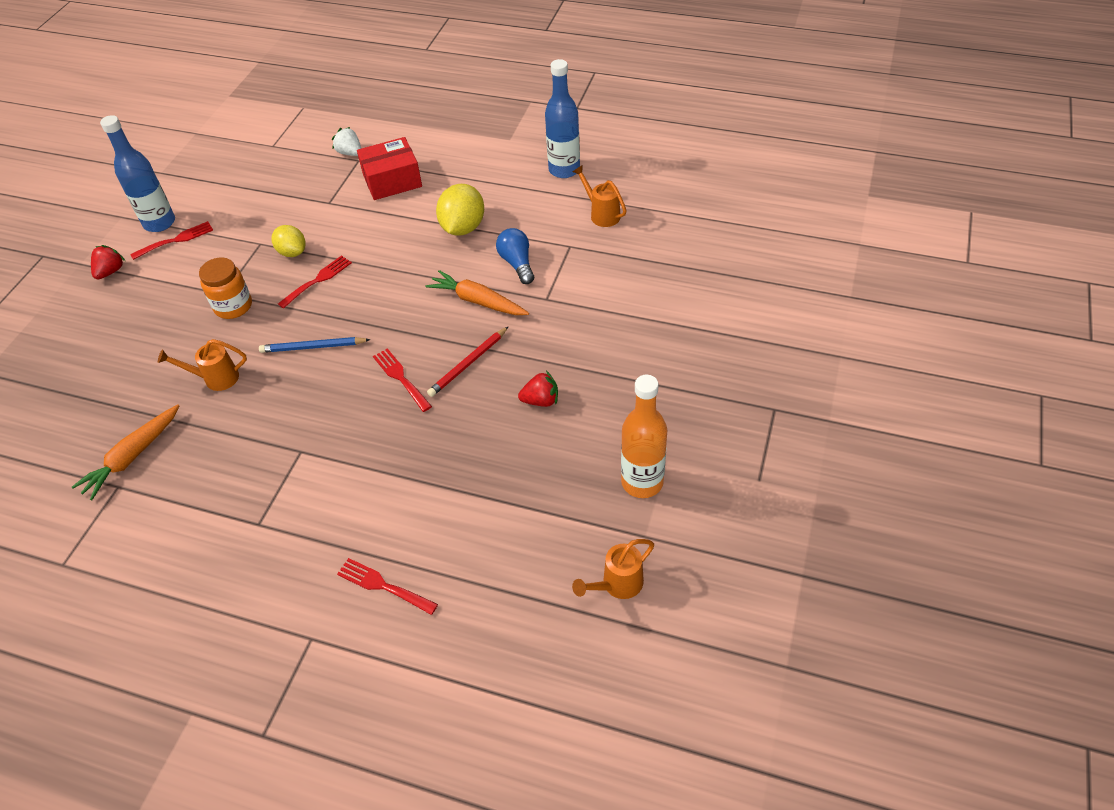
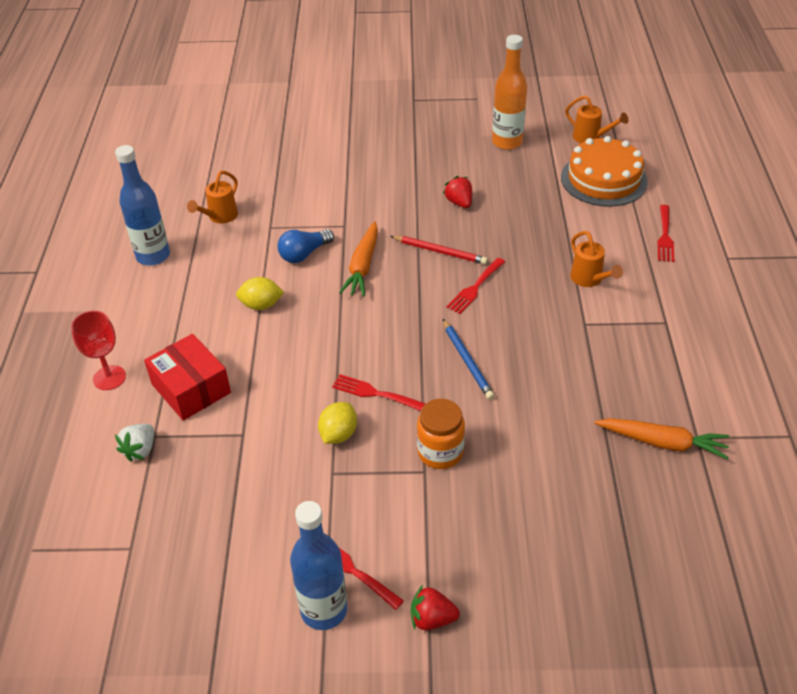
camera: 110 degrees left, 5 degrees down
(216, 378) = (541, 421): orange watering can -> orange watering can (589, 279)
(430, 141) = (109, 378): none -> red goblet
(463, 227) = (261, 305): yellow lemon -> yellow lemon, size x0.65
(520, 563) = (603, 179): none -> orange cake

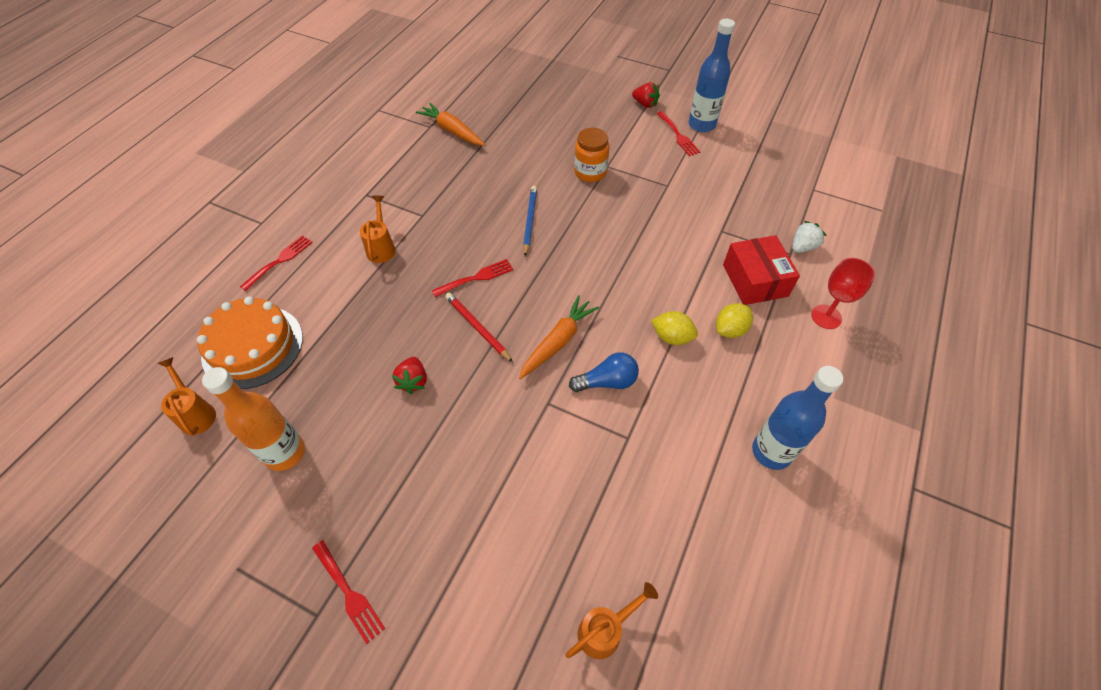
camera: 155 degrees left, 10 degrees up
(220, 217) = (681, 483): orange watering can -> orange watering can (604, 630)
(338, 434) = (652, 206): yellow lemon -> yellow lemon (730, 330)
(375, 393) = (612, 223): red fork -> red fork (349, 593)

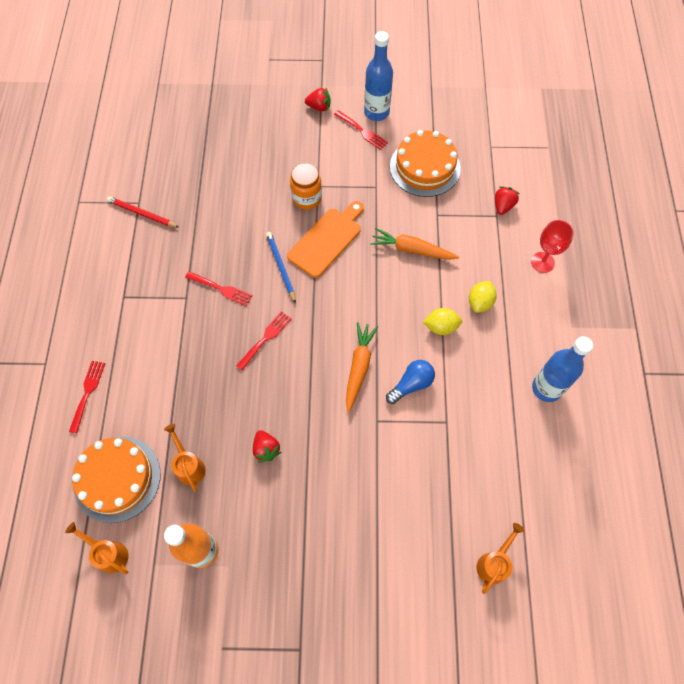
camera: 25 degrees left, 10 degrees up
(349, 593) = (313, 624): red fork -> red fork (221, 289)
(381, 248) = (169, 343): orange watering can -> orange watering can (189, 466)
(452, 131) = (162, 199): orange carrot -> orange carrot (412, 249)
(477, 328) = (291, 382): red pencil -> red pencil (142, 214)
(590, 214) = (327, 240): none -> orange cutting board
(729, 185) = (425, 167): none -> orange cake
(755, 280) = (480, 251): red box -> none
(802, 247) = (503, 206): white strawberry -> red strawberry

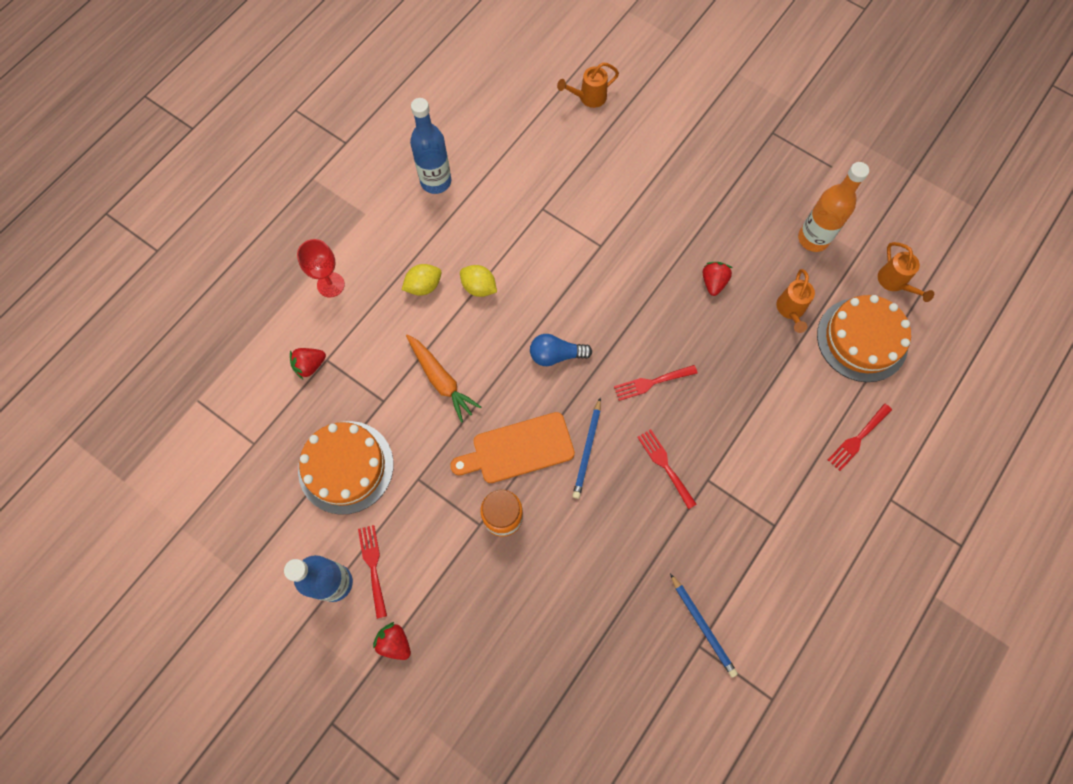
camera: 145 degrees left, 5 degrees up
(142, 214) = (703, 626): red pencil -> blue pencil
(359, 367) = (582, 299): orange carrot -> none
(411, 384) = (547, 256): blue light bulb -> blue light bulb (556, 355)

